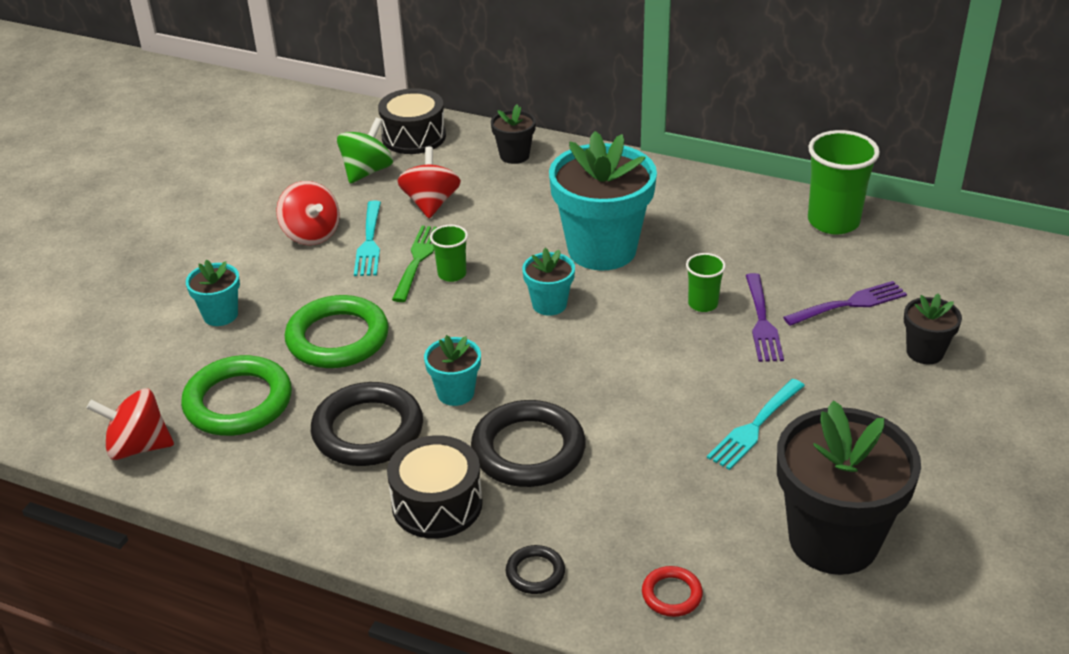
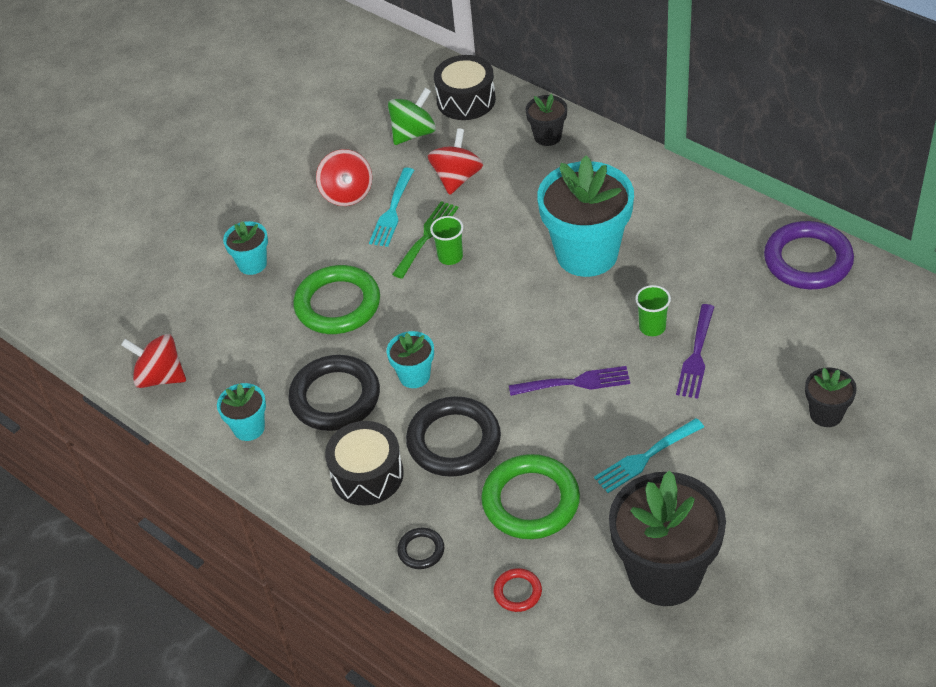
camera: 20 degrees right, 10 degrees up
(238, 402) = (244, 351): green ring -> green ring (531, 501)
(549, 304) = (521, 303): turquoise flower pot -> turquoise flower pot (249, 428)
(833, 221) = (808, 260): green cup -> purple ring
(849, 304) = (782, 352): purple fork -> purple fork (575, 383)

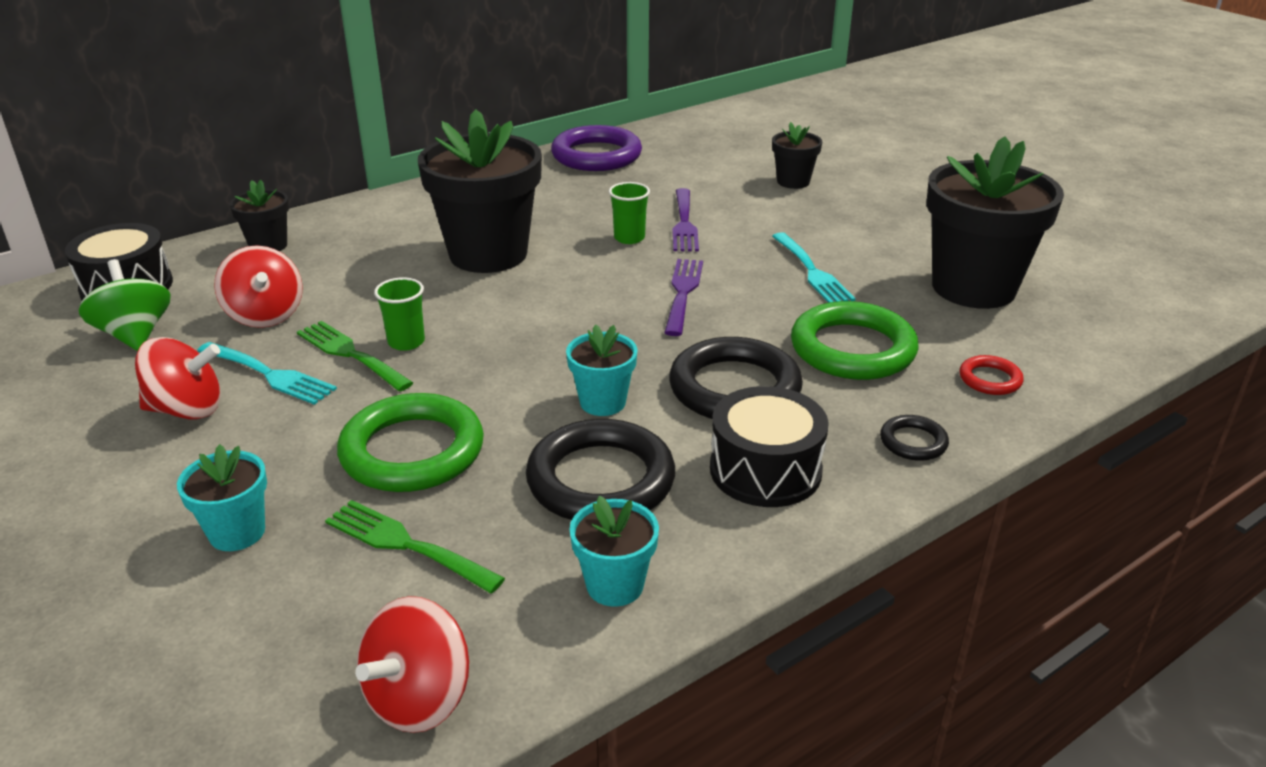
camera: 80 degrees left, 15 degrees down
(259, 333) = (407, 545): none -> green fork
(457, 178) = (265, 315): red spinning top -> red spinning top turned 150 degrees counterclockwise
(587, 254) = (488, 254): turquoise flower pot -> black flower pot
(696, 355) = (684, 223): purple fork -> purple fork turned 60 degrees clockwise

